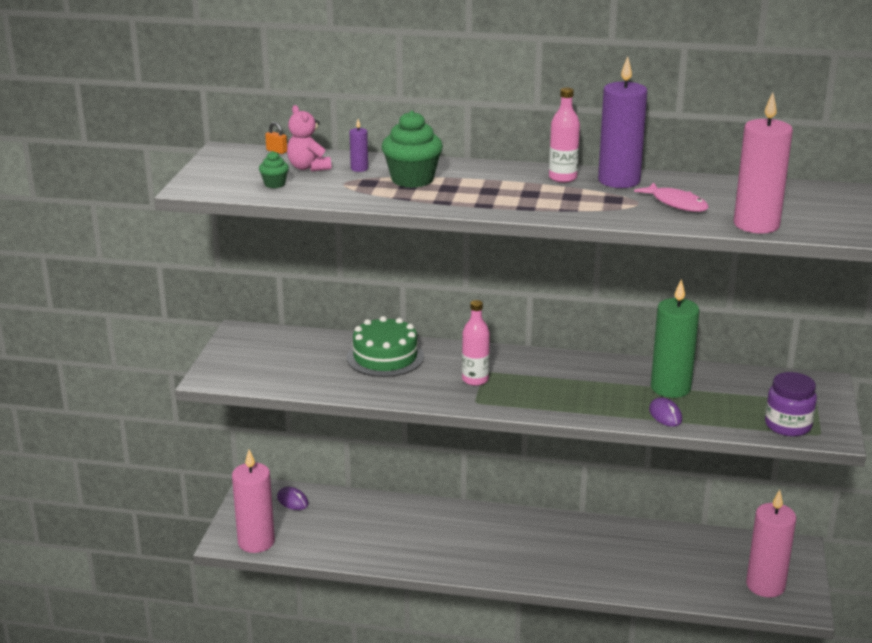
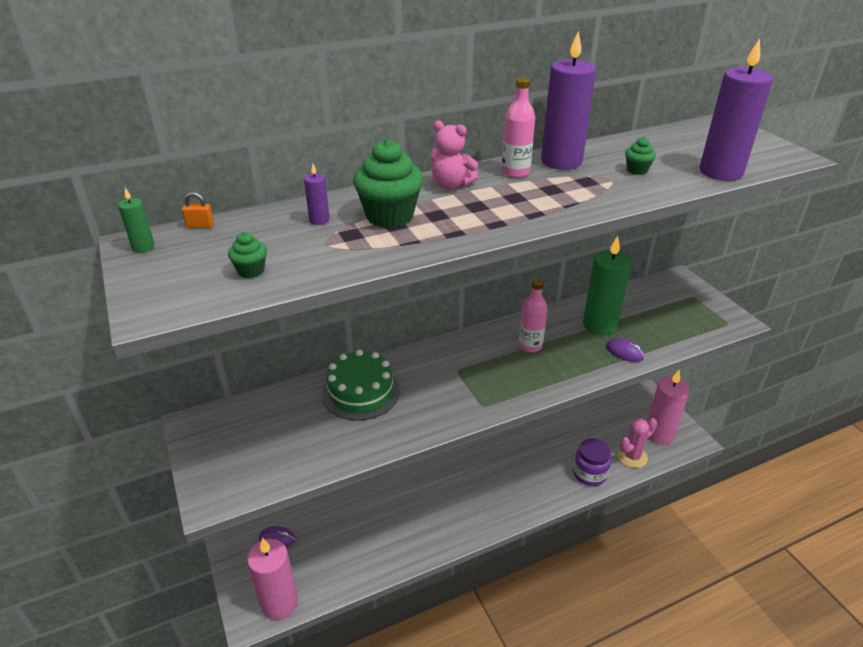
camera: 35 degrees left, 10 degrees up
(227, 154) = (143, 247): none -> green candle
(308, 168) = (263, 236): pink teddy bear -> pink teddy bear (451, 185)
(475, 380) = (458, 382): pink bottle -> pink bottle (530, 346)
(676, 203) = (637, 170): pink fish -> green cupcake
(707, 589) = (632, 456): none -> pink cactus
(756, 225) = (721, 172): pink candle -> purple candle
(788, 425) = (704, 325): purple jar -> purple jar (589, 474)

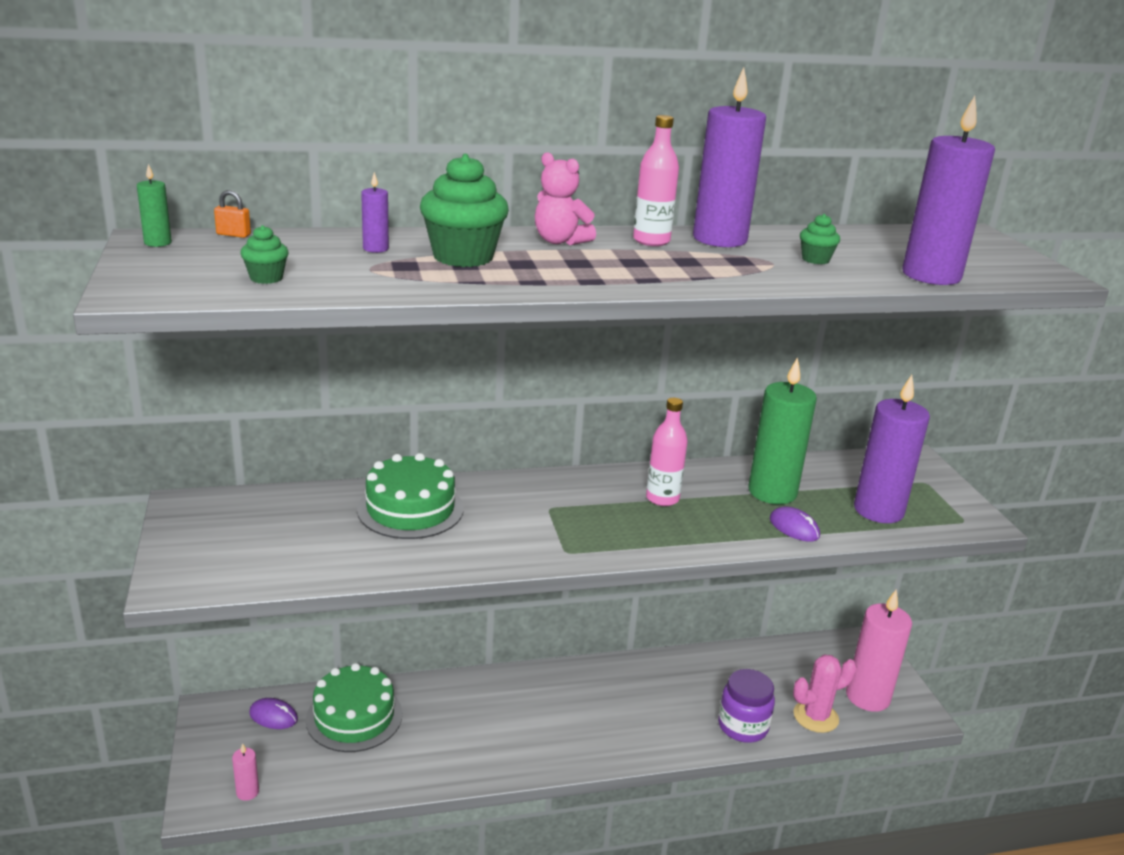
camera: 10 degrees right, 10 degrees down
(279, 603) = (247, 792): pink candle -> pink candle, size x0.43
(333, 526) = (354, 716): none -> green cake
(672, 326) = (878, 510): none -> purple candle

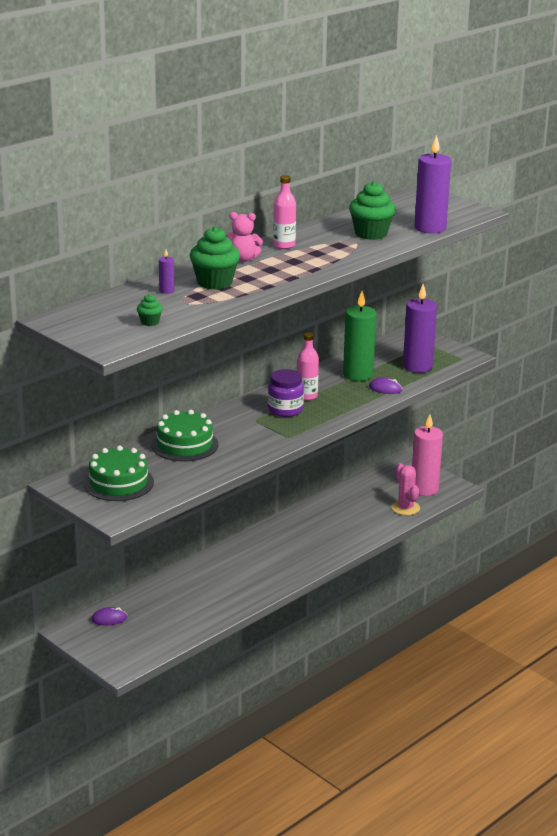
camera: 30 degrees left, 0 degrees up
(157, 243) = (59, 320): green candle -> none
(233, 234) = (84, 304): orange padlock -> none
(247, 792) = (140, 654): pink candle -> none
(354, 716) = (156, 601): green cake -> green cake (118, 483)
(719, 239) = (313, 234): purple candle -> none
(743, 726) = (372, 526): purple jar -> purple jar (285, 410)
(815, 259) = (371, 234): green cupcake -> green cupcake, size x2.06
(815, 717) = (405, 508): pink cactus -> pink cactus turned 60 degrees counterclockwise

